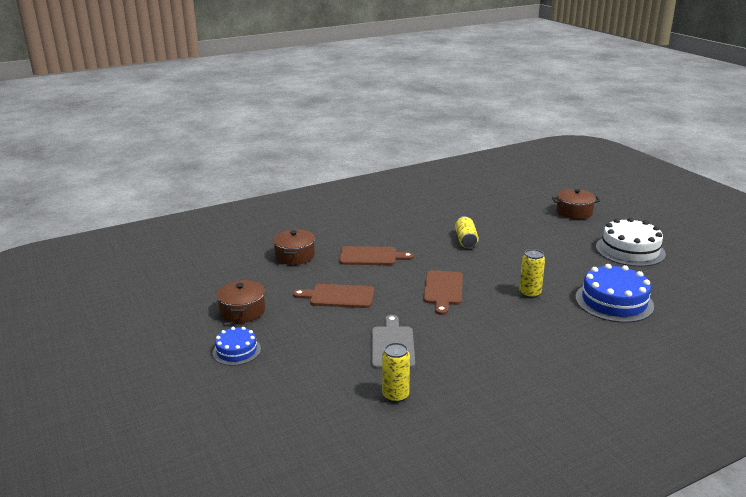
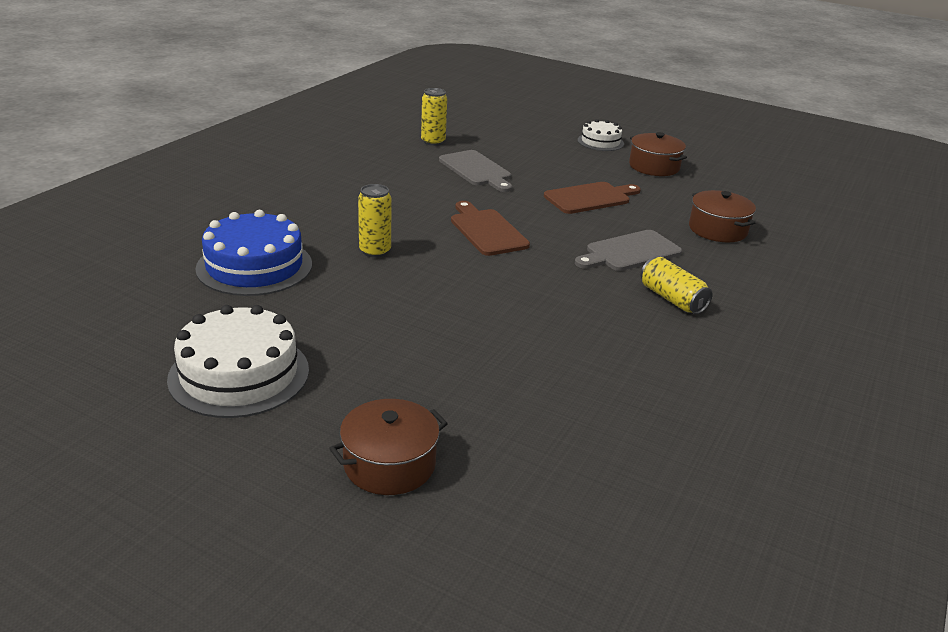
camera: 145 degrees right, 5 degrees up
(236, 351) = (600, 142): blue cake -> white cake
(371, 256) = (630, 252): brown cutting board -> grey cutting board
(466, 240) = (538, 316): yellow can -> yellow can (672, 299)

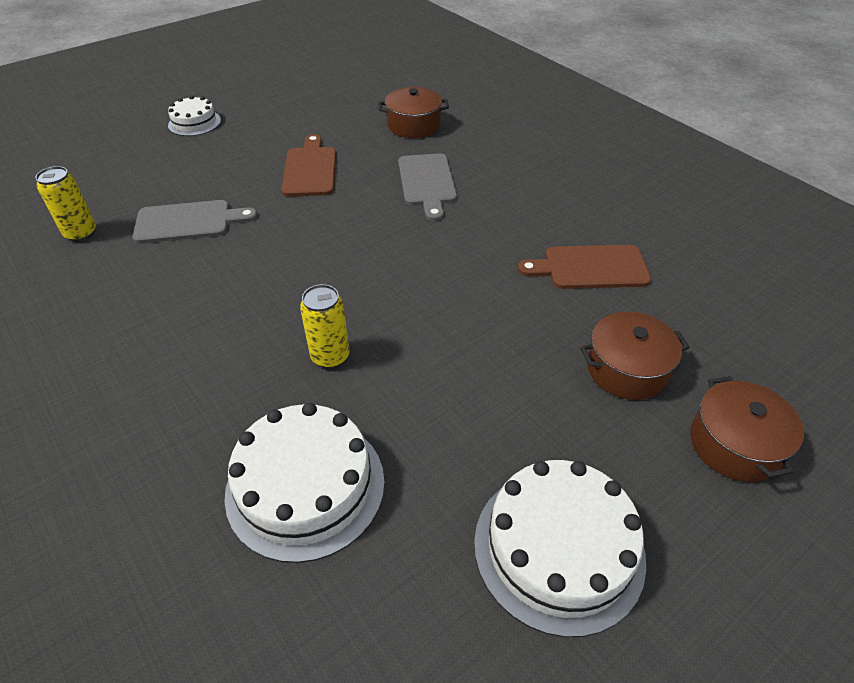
camera: 65 degrees left, 15 degrees up
(254, 266) = (305, 486): blue cake -> white cake
(487, 231) = (335, 256): brown cutting board -> brown cutting board (590, 268)
(654, 167) = (274, 113): brown pot -> brown pot (626, 369)
(672, 299) = (515, 188): yellow can -> none

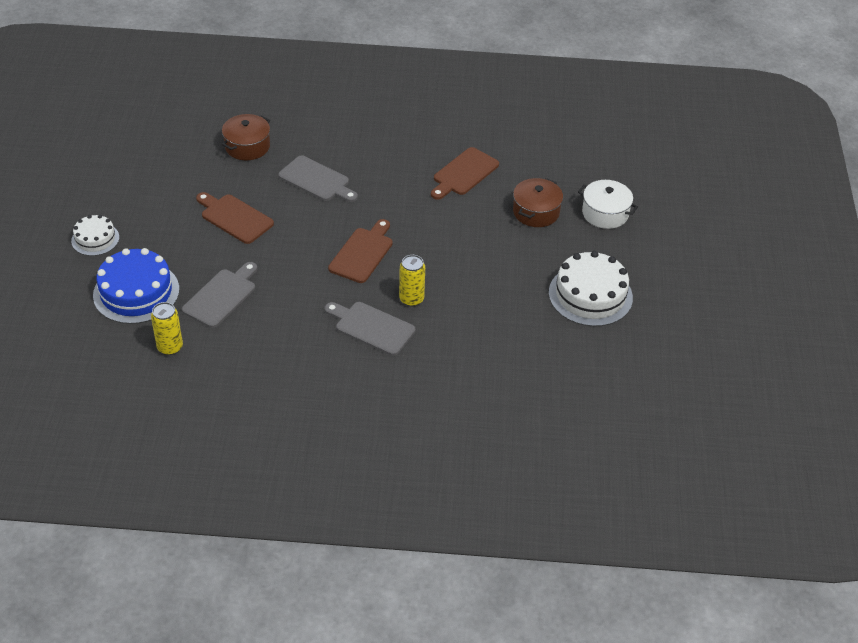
camera: 50 degrees left, 0 degrees up
(145, 175) = (136, 292): none -> blue cake
(245, 353) = (372, 327): none -> grey cutting board
(305, 486) = (480, 349): white cake -> none
(361, 272) = (362, 253): none -> brown cutting board
(734, 444) = (605, 213): brown pot -> white pot

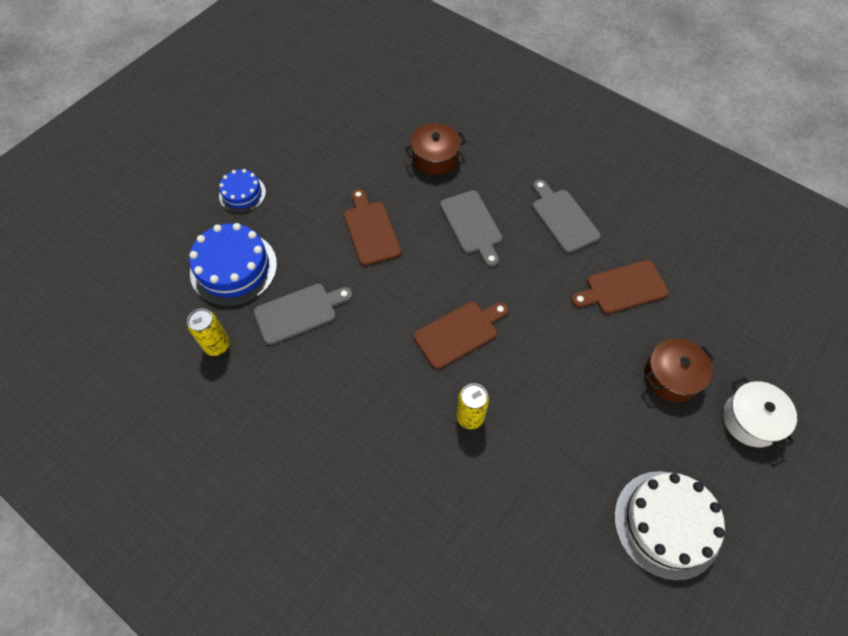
camera: 35 degrees right, 15 degrees up
(95, 239) = (242, 194): white cake -> blue cake
(372, 327) = (408, 429): grey cutting board -> grey cutting board (563, 218)

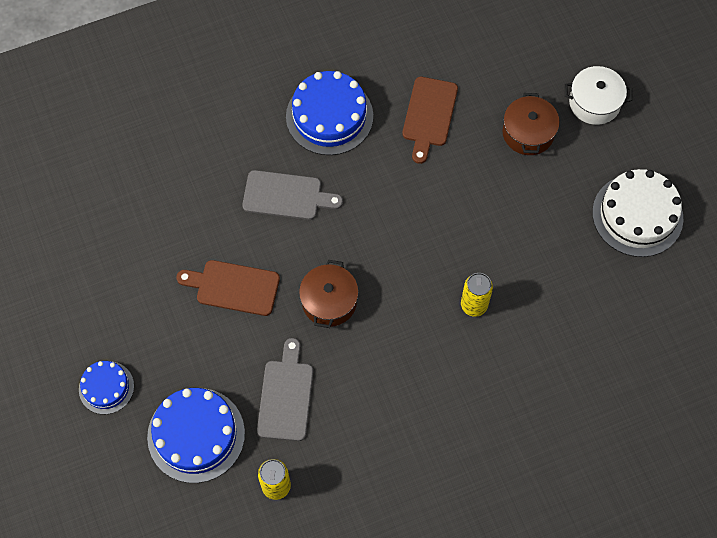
camera: 60 degrees left, 5 degrees up
(435, 157) = (185, 184): brown pot -> brown pot (329, 301)
(459, 333) = (391, 270): brown cutting board -> none
(563, 218) = (329, 116): grey cutting board -> blue cake

